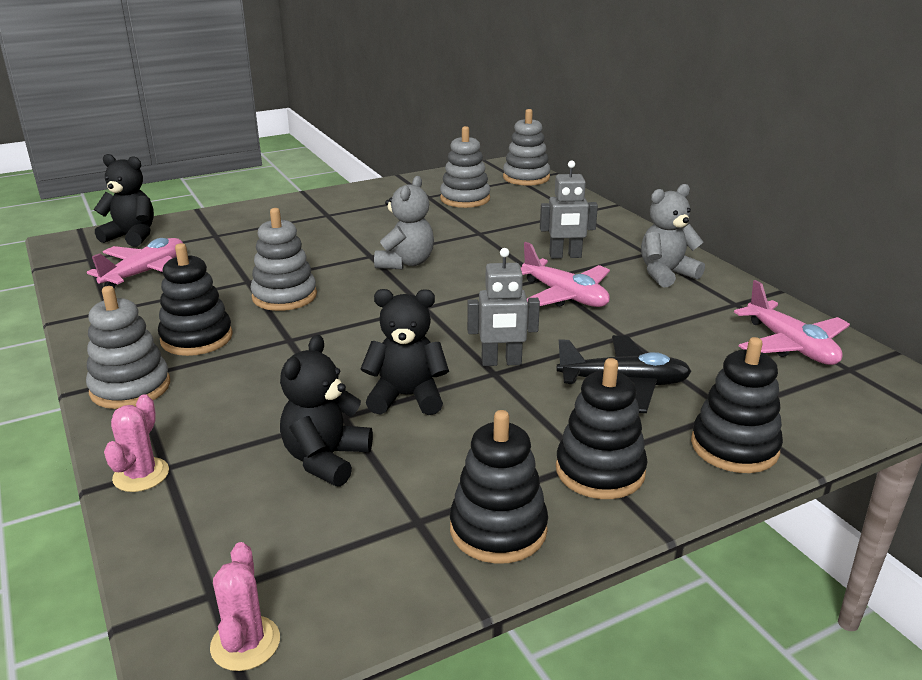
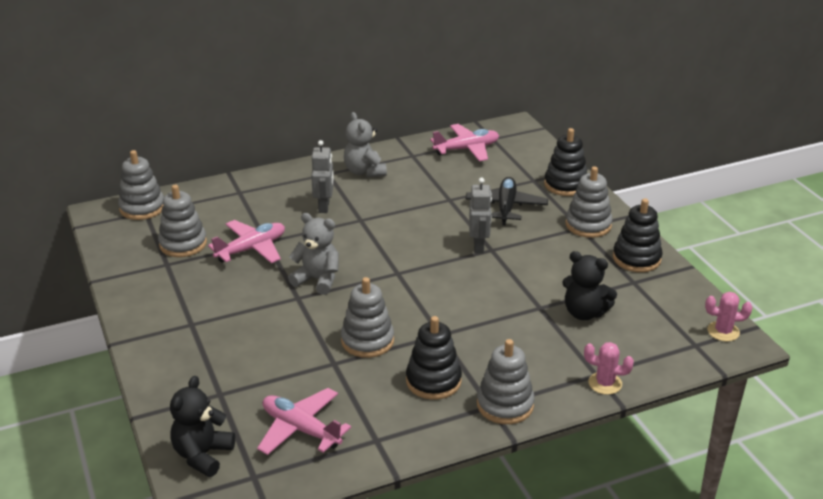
camera: 85 degrees left, 5 degrees up
(407, 397) = (518, 283): black teddy bear -> none
(564, 296) = (390, 214): pink plane -> pink plane (251, 249)
(600, 471) = (588, 225): black stacking toy -> grey stacking toy

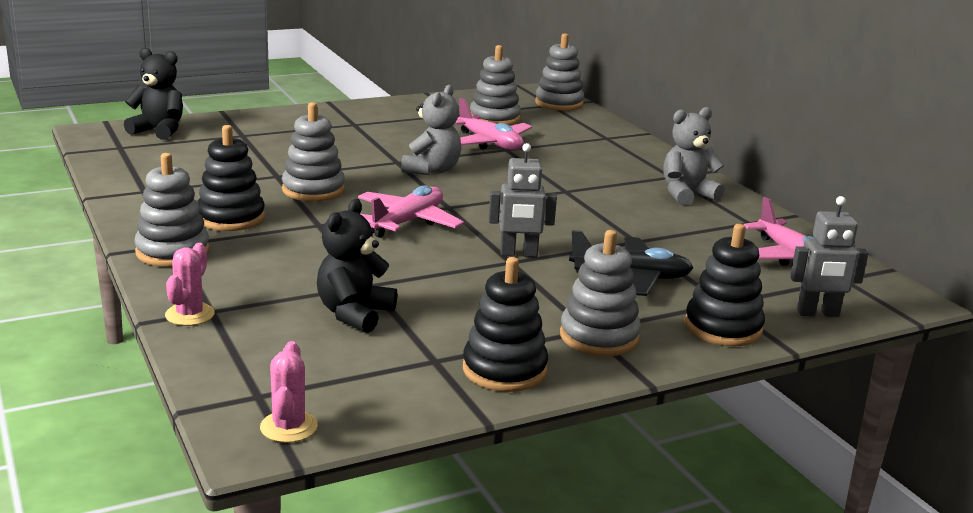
camera: 85 degrees right, 10 degrees down
(301, 429) = (176, 162): pink plane -> pink plane (408, 222)
(324, 206) = (590, 174): grey robot -> grey robot (818, 313)

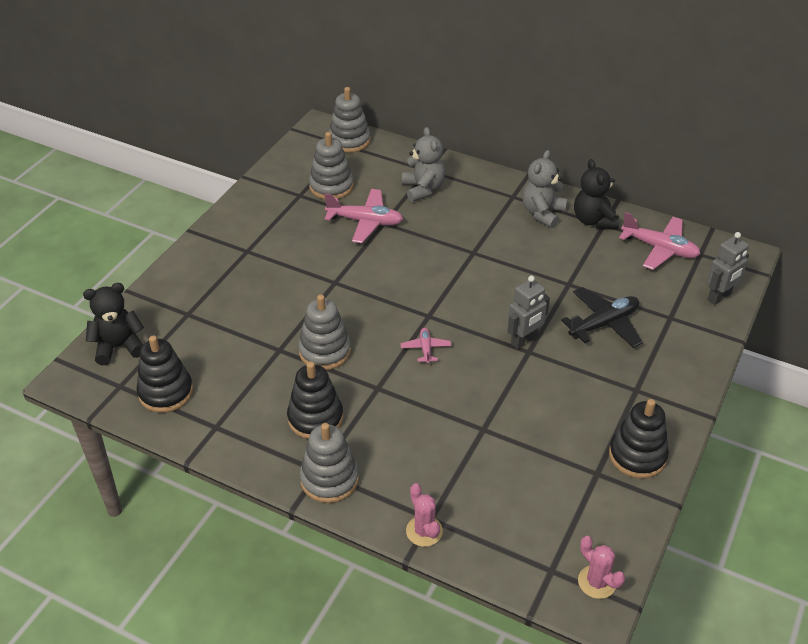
camera: 35 degrees left, 20 degrees up
(354, 314) = (509, 463): black teddy bear -> black teddy bear (593, 220)
(408, 222) = (425, 349): pink plane -> pink plane, size x0.53
(432, 170) = (368, 278): grey teddy bear -> grey teddy bear (423, 189)
(599, 337) = (647, 393): grey stacking toy -> none
(723, 328) = (692, 342): black stacking toy -> black stacking toy (166, 392)

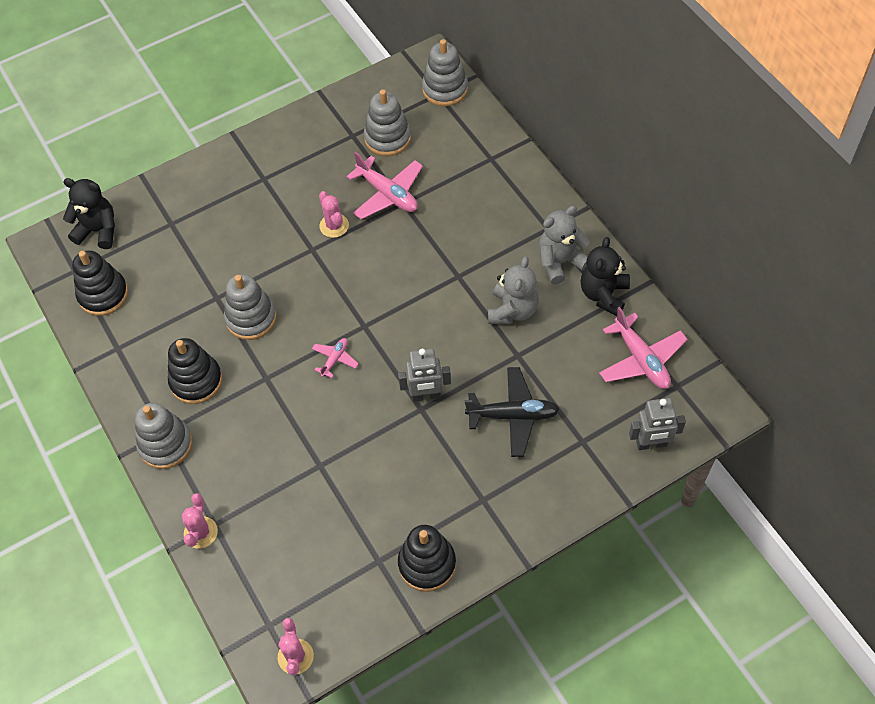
camera: 35 degrees right, 15 degrees up
(339, 259) = (334, 226): none -> pink cactus
(423, 189) = (469, 180): grey teddy bear -> grey teddy bear (512, 310)

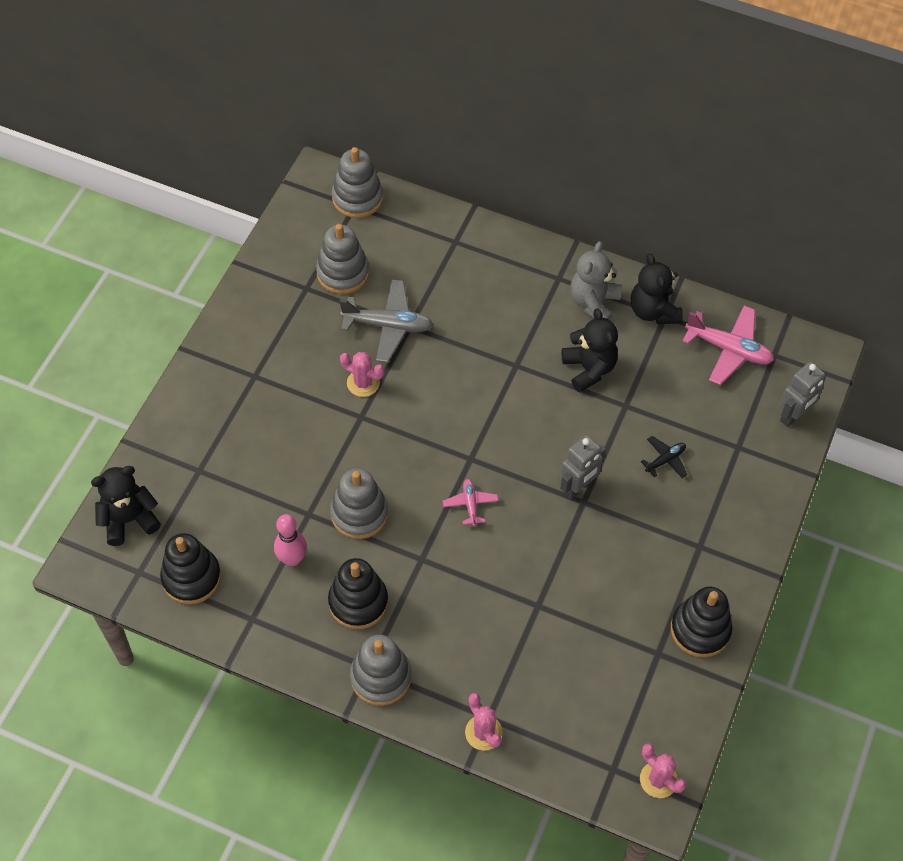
camera: 40 degrees left, 0 degrees up
(179, 322) = (292, 559): none -> pink bowling pin
(387, 194) = (388, 326): pink plane -> grey plane
(512, 310) = (589, 369): grey teddy bear -> black teddy bear
(513, 416) = (665, 460): black plane -> black plane, size x0.53

